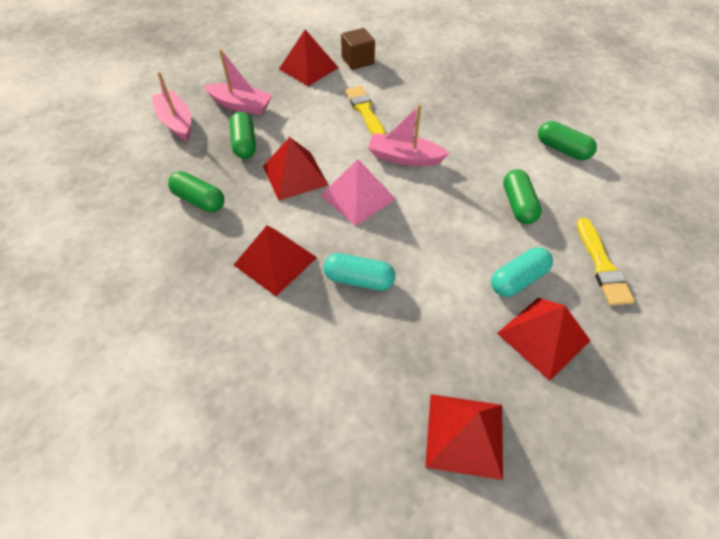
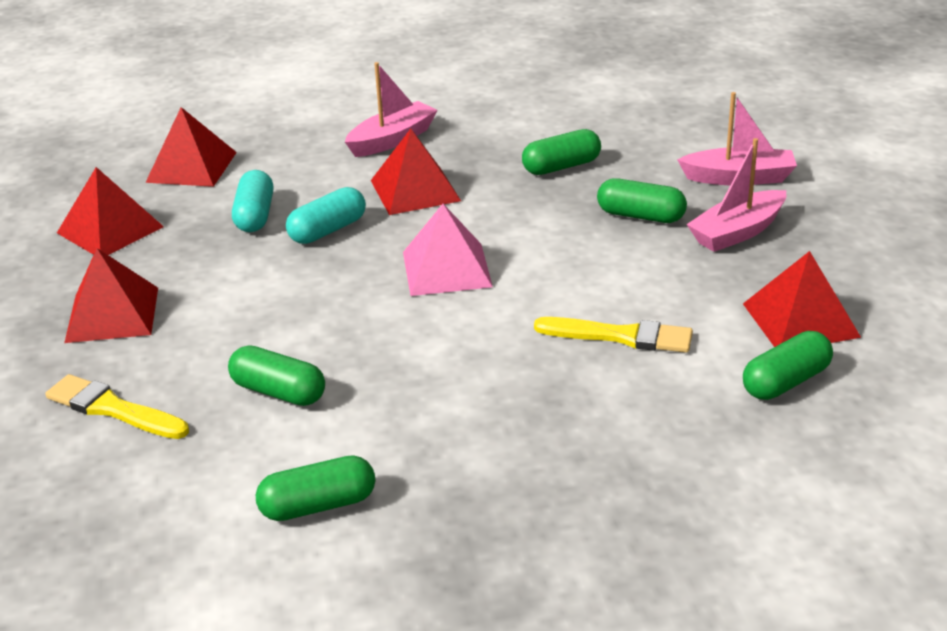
camera: 125 degrees right, 20 degrees down
(295, 175) = (537, 236): red pyramid -> red pyramid (192, 167)
(358, 60) = (786, 382): brown cube -> green capsule
(404, 158) = (477, 333): pink boat -> pink boat (392, 140)
(518, 279) = (187, 332): turquoise capsule -> turquoise capsule (255, 215)

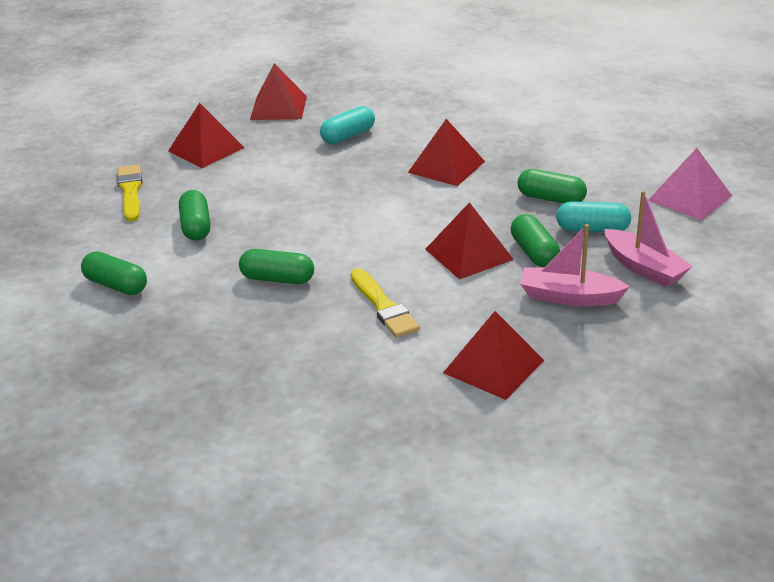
camera: 50 degrees right, 0 degrees up
(192, 167) = (370, 94): red pyramid -> red pyramid (469, 254)
(328, 230) = (364, 163): turquoise capsule -> turquoise capsule (592, 229)
(392, 140) = (492, 132): pink boat -> none
(447, 269) = (376, 217): pink pyramid -> pink pyramid (690, 198)
(786, 382) = (412, 389): green capsule -> green capsule (277, 279)

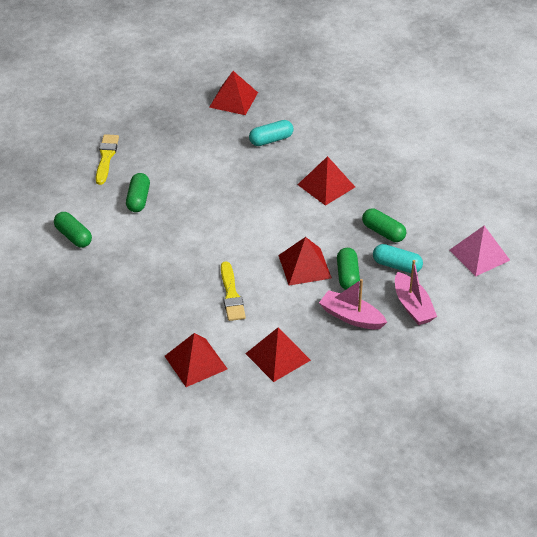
camera: 15 degrees right, 10 degrees up
(206, 149) = (168, 129): red pyramid -> red pyramid (195, 362)
(277, 279) = (174, 256): green capsule -> none

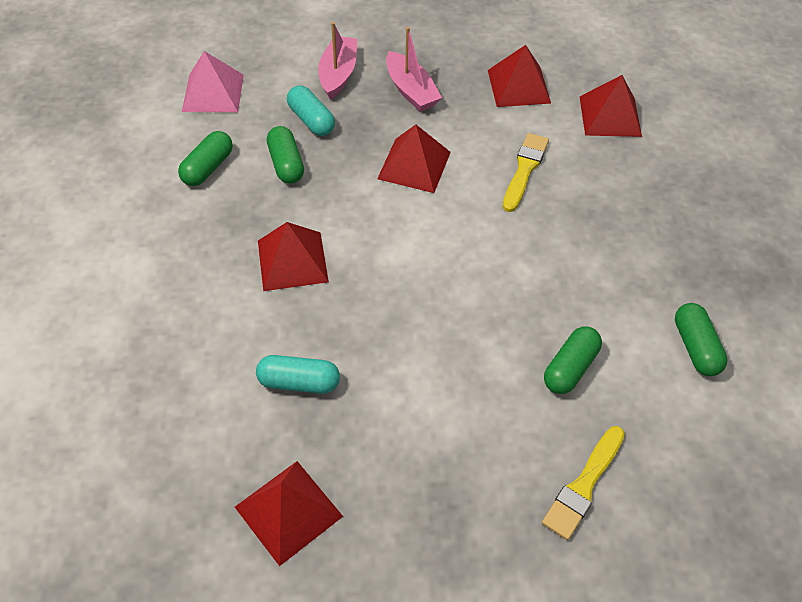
camera: 150 degrees left, 10 degrees up
(347, 276) = (375, 133): green capsule -> green capsule (208, 168)

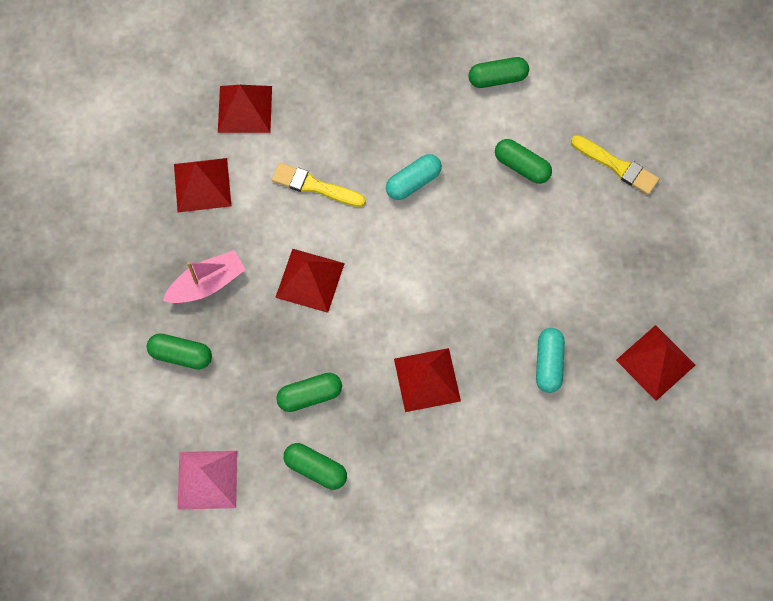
camera: 90 degrees left, 15 degrees up
(311, 120) = (249, 377): turquoise capsule -> turquoise capsule (413, 182)
(338, 74) = (181, 355): pink boat -> green capsule

